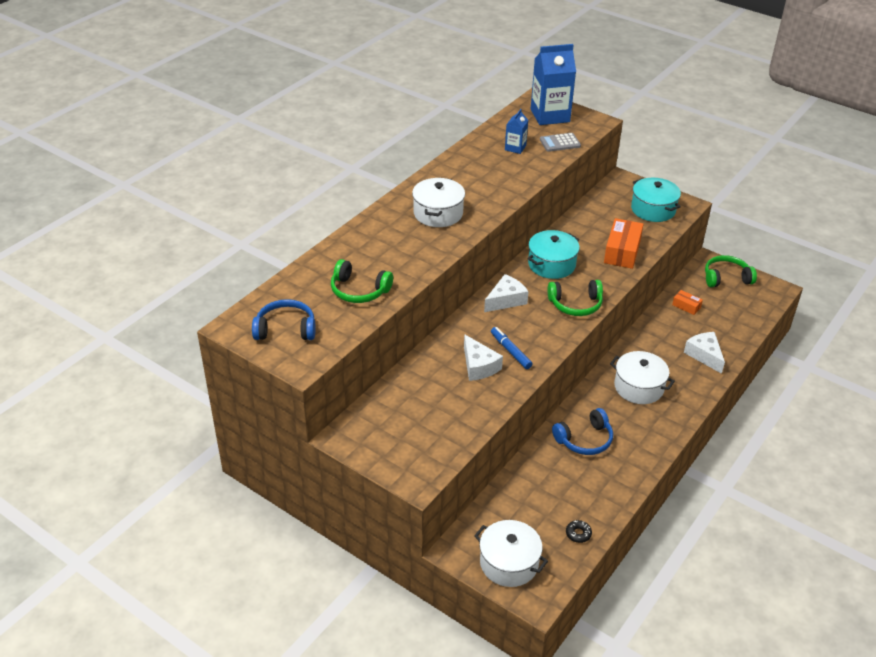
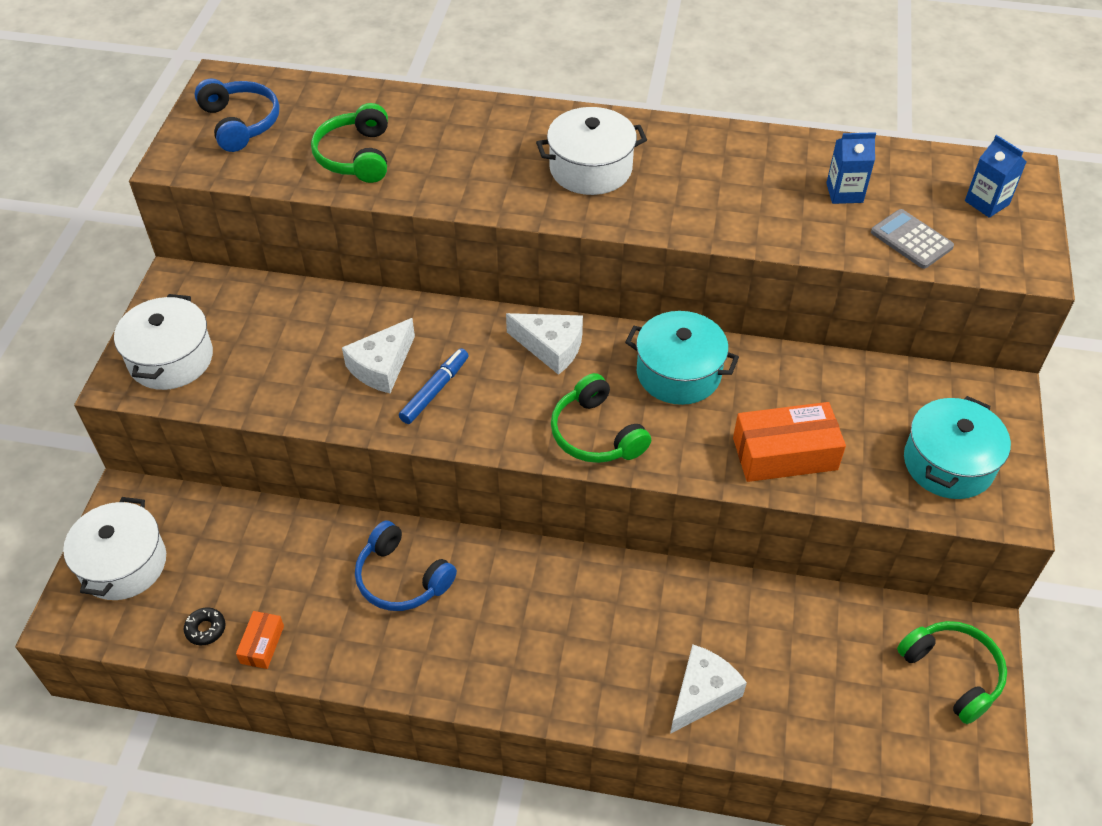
camera: 65 degrees right, 10 degrees up
(550, 115) = (986, 203): blue carton -> blue carton, size x0.50
(639, 387) = (561, 616): white pot -> white pot (171, 359)
(686, 306) = (819, 629): orange box -> orange box (262, 644)

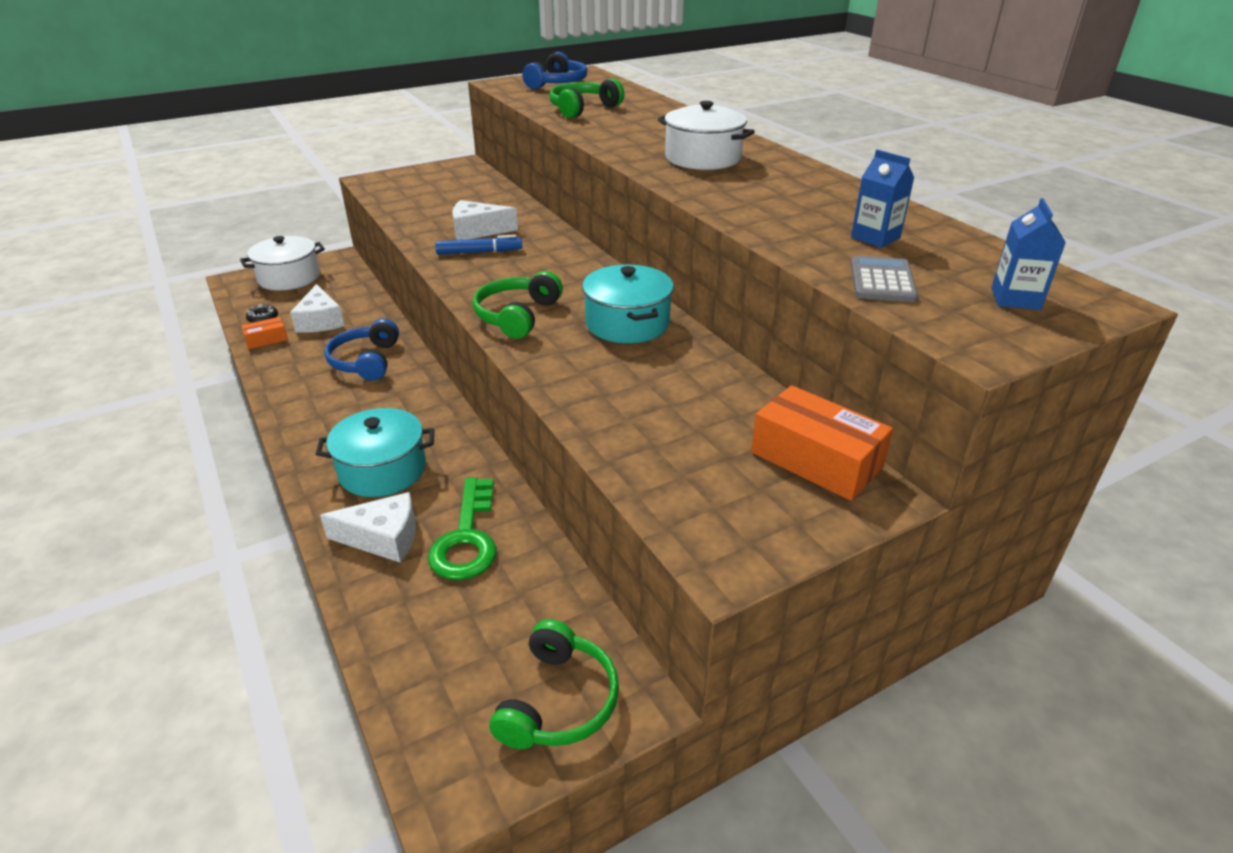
camera: 50 degrees right, 15 degrees down
(171, 359) = (402, 183): white pot -> none
(551, 347) = (577, 271): white cheese -> white cheese (320, 321)
(748, 637) = (467, 538): none -> green key
(784, 454) = (610, 400): orange box -> orange box (816, 460)
(948, 463) = (729, 495): turquoise pot -> turquoise pot (382, 470)

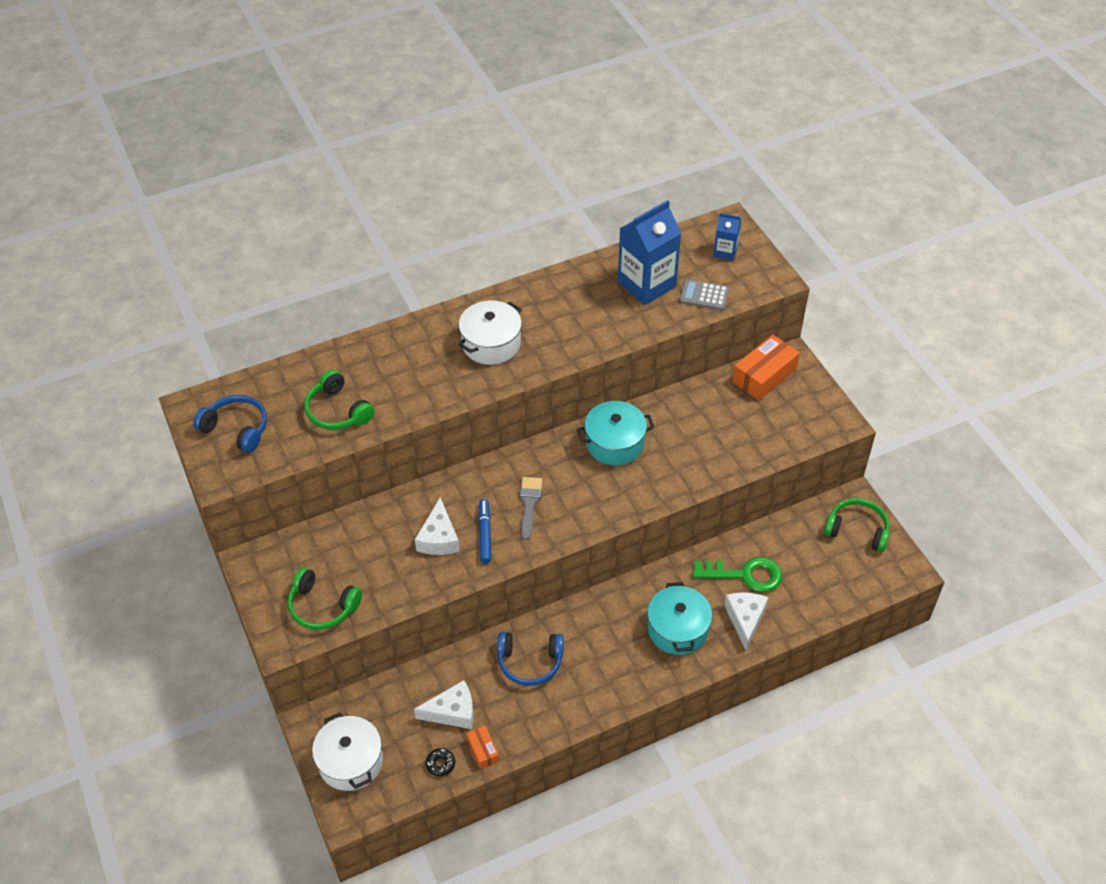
camera: 85 degrees left, 15 degrees up
(517, 316) = (599, 506): green headphones -> green headphones (322, 607)
(522, 273) = (529, 503): none -> grey brush
(875, 237) = (646, 284): blue carton -> blue carton, size x1.98

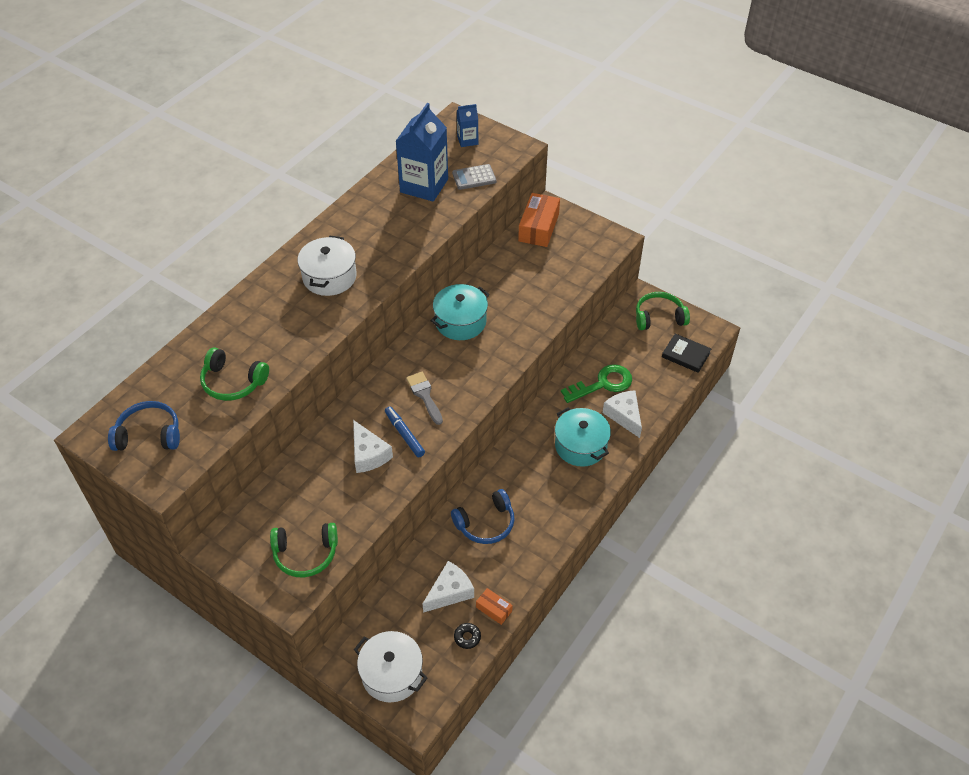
camera: 30 degrees left, 0 degrees up
(859, 584) = (686, 355): none -> black book

